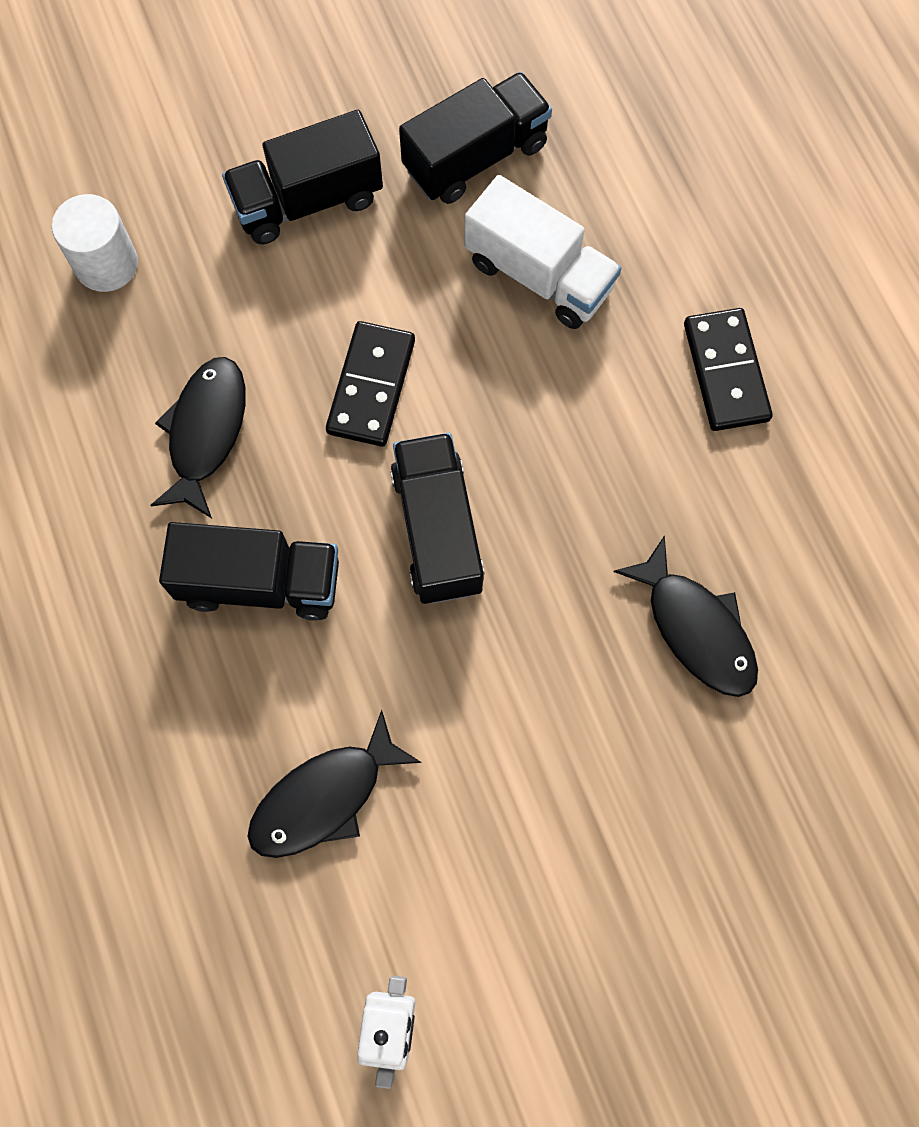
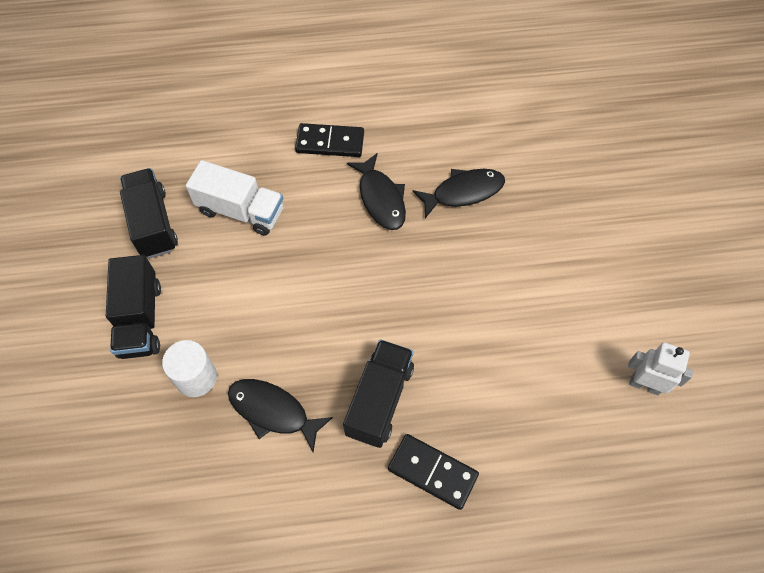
camera: 75 degrees left, 10 degrees down
(106, 264) = (131, 451): white cylinder -> white cylinder (196, 377)
(324, 797) = (516, 392): black fish -> black fish (381, 198)
(371, 386) = (276, 312): black domino -> black domino (432, 472)
(437, 530) = (376, 297): black truck -> none
(539, 275) = (241, 211): white truck -> white truck turned 60 degrees clockwise

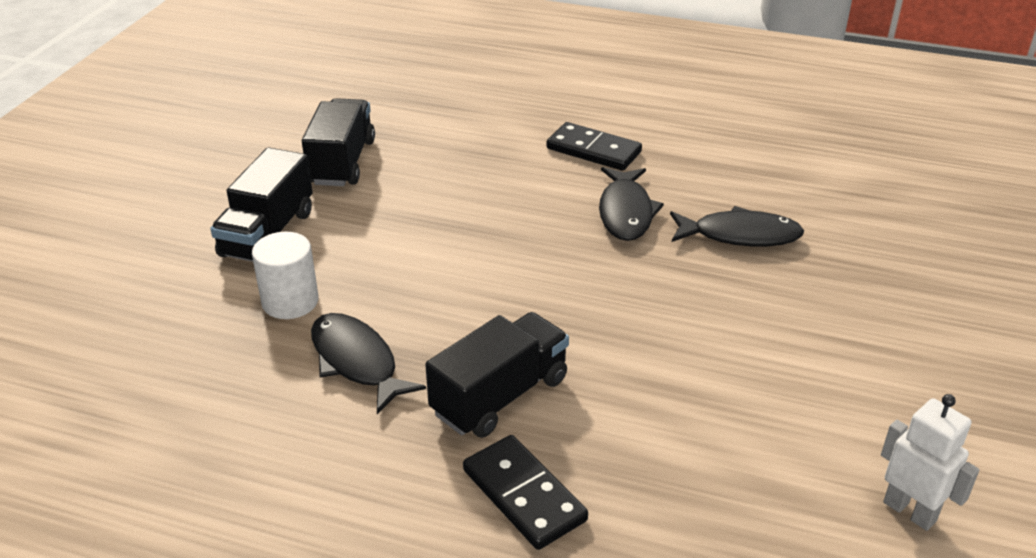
camera: 25 degrees right, 25 degrees down
(241, 211) = (447, 178): white truck -> none

